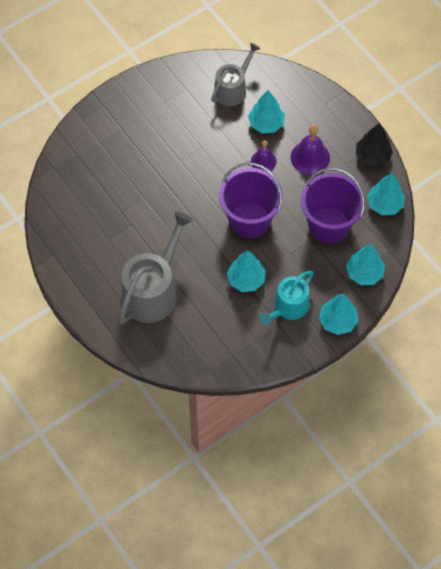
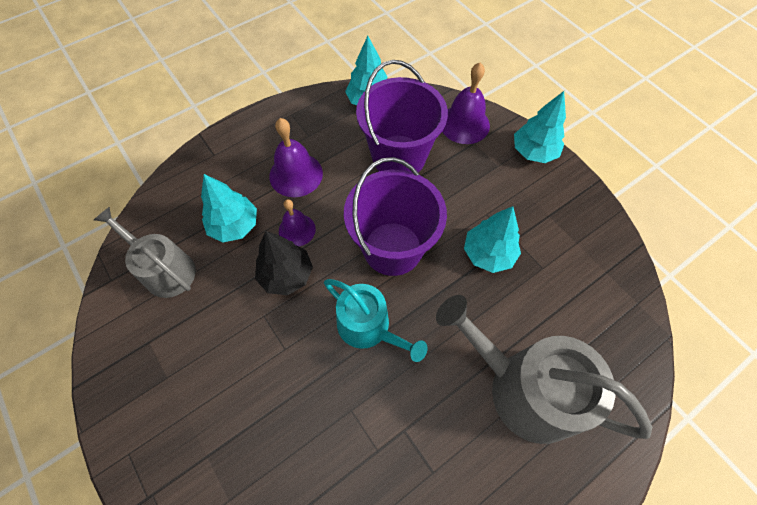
camera: 90 degrees left, 0 degrees up
(288, 307) = (523, 204): turquoise watering can -> turquoise watering can (369, 327)
(364, 273) = (464, 124): turquoise tree -> purple bell
(372, 156) = (300, 110): black tree -> black tree (286, 275)

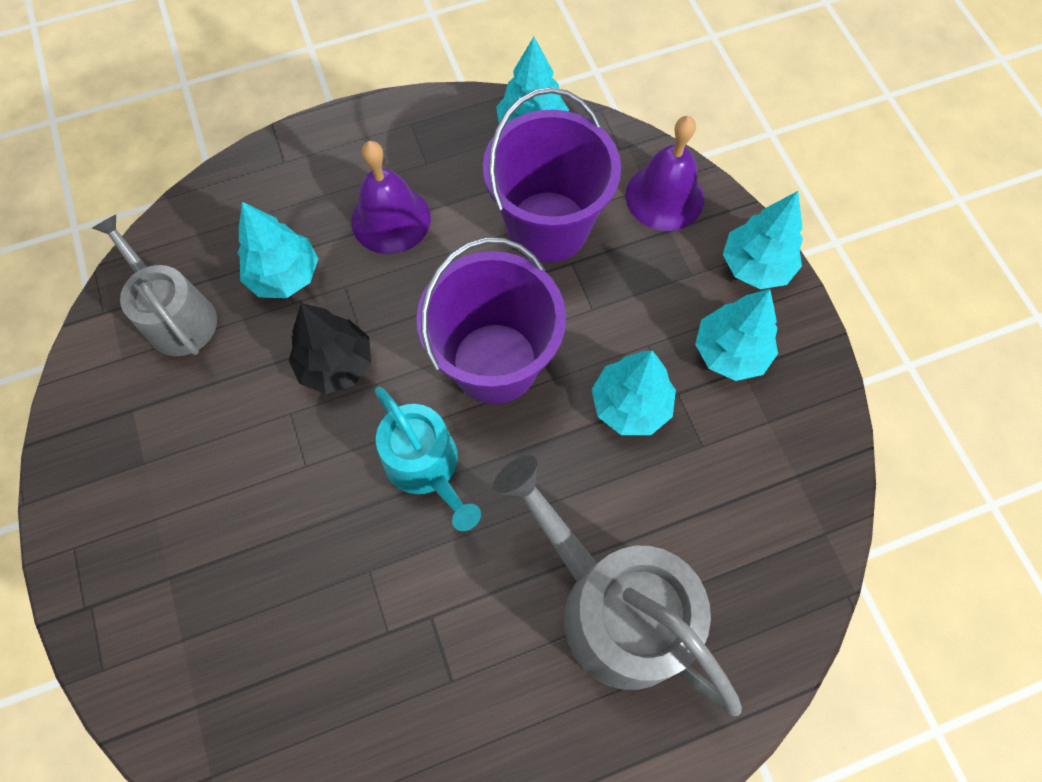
camera: 15 degrees right, 5 degrees up
(297, 230) = (368, 302): purple bell -> none
(537, 206) = (730, 352): none -> turquoise tree

